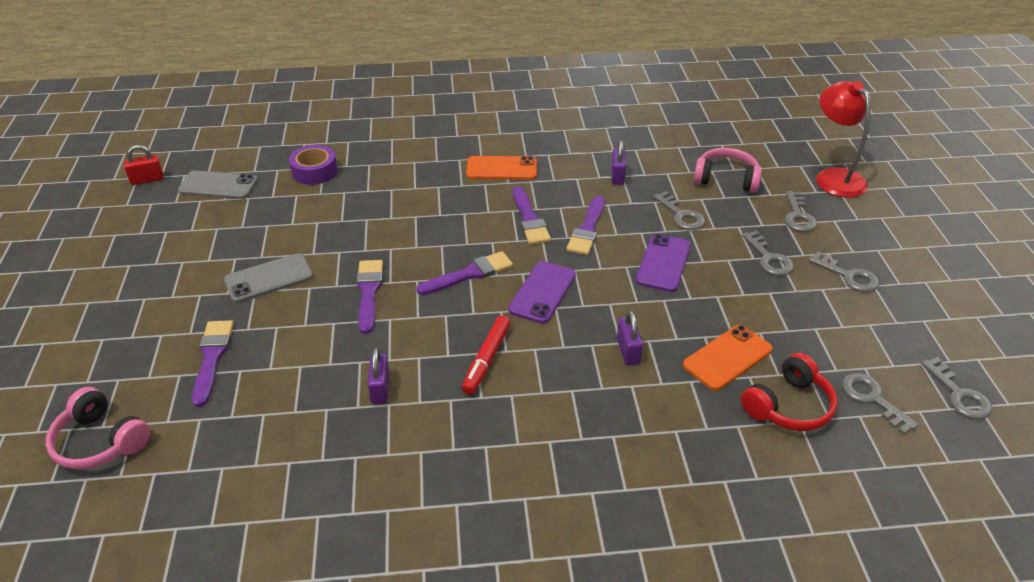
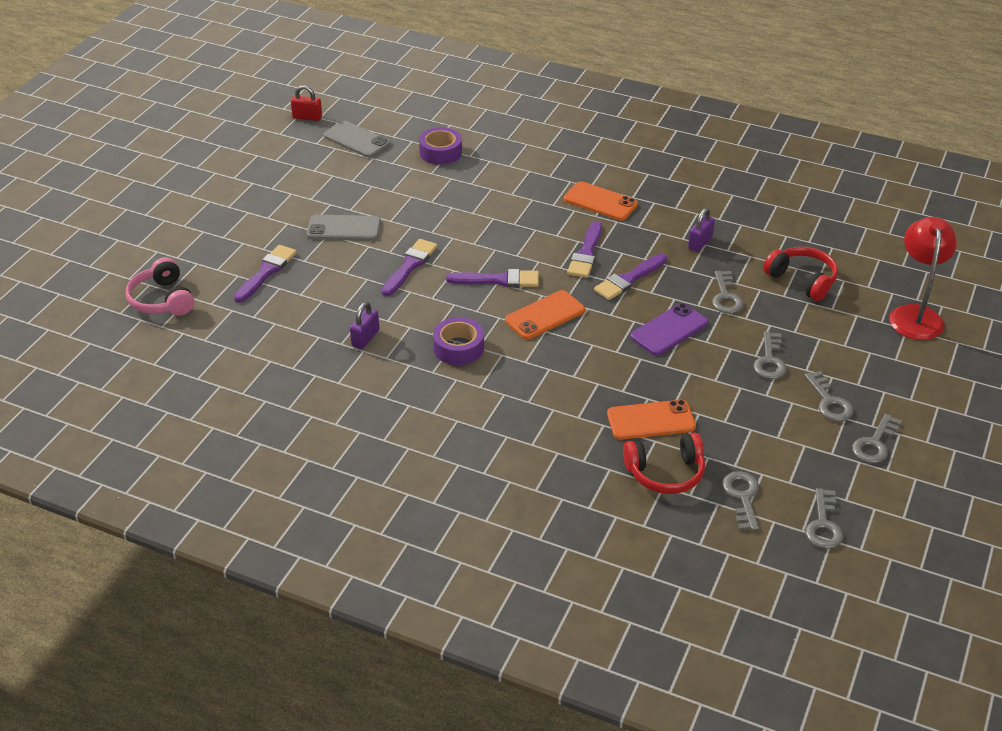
camera: 30 degrees right, 0 degrees up
(487, 359) = (458, 348): red marker -> purple tape
(542, 292) = (545, 315): purple phone -> orange phone
(628, 351) = (573, 384): purple padlock -> none
(726, 179) = (802, 280): pink headphones -> red headphones
(798, 216) = (838, 336): grey key -> grey key (875, 443)

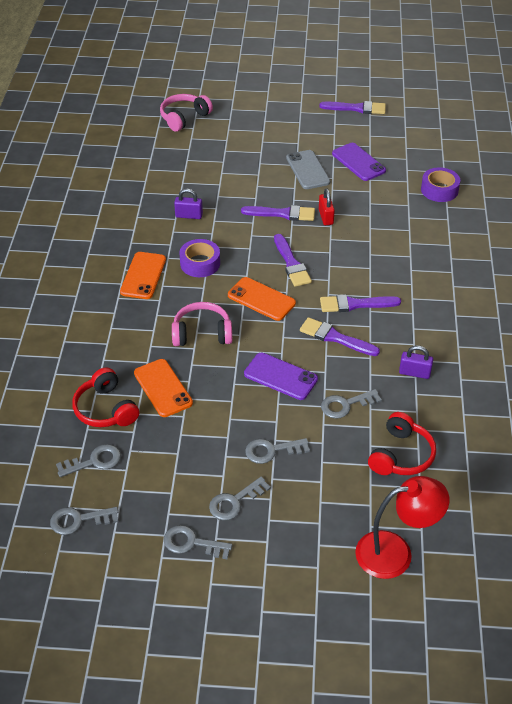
camera: 70 degrees right, 5 degrees up
(266, 272) = (237, 150): purple brush -> purple brush (356, 108)
(307, 117) = (435, 112): red padlock -> red padlock (325, 217)
(356, 190) = (358, 162): none -> purple phone
(357, 140) = (423, 144): grey phone -> none
(577, 372) = (202, 333): none -> pink headphones
(600, 202) = (434, 296): orange phone -> orange phone (143, 276)

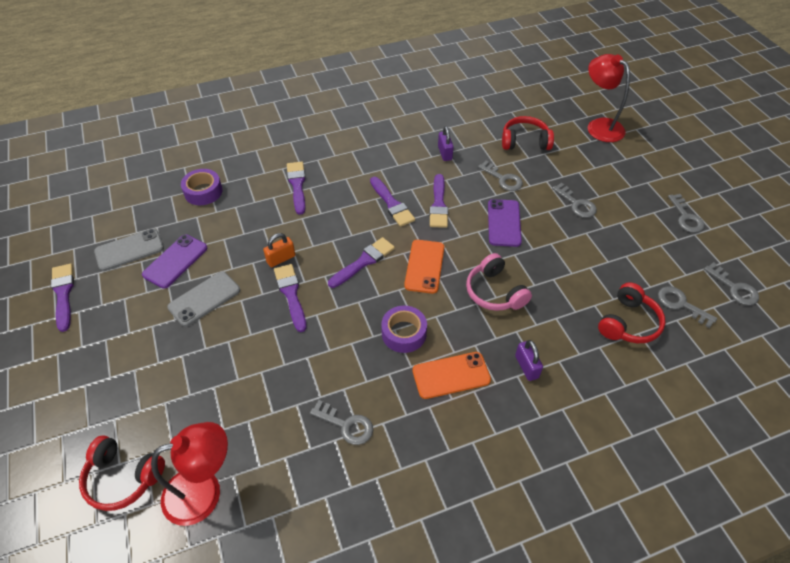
camera: 115 degrees left, 5 degrees up
(149, 145) = (204, 491): none -> red lamp
(163, 388) = (575, 293): orange phone -> none
(184, 118) = (123, 478): pink headphones -> red headphones
(189, 215) = (332, 377): purple padlock -> purple padlock (526, 367)
(235, 502) = (635, 208): grey key -> grey key (346, 425)
(325, 217) = (281, 259): red padlock -> orange padlock
(386, 142) = (129, 250): none -> grey phone
(418, 248) = (297, 185): none -> purple brush

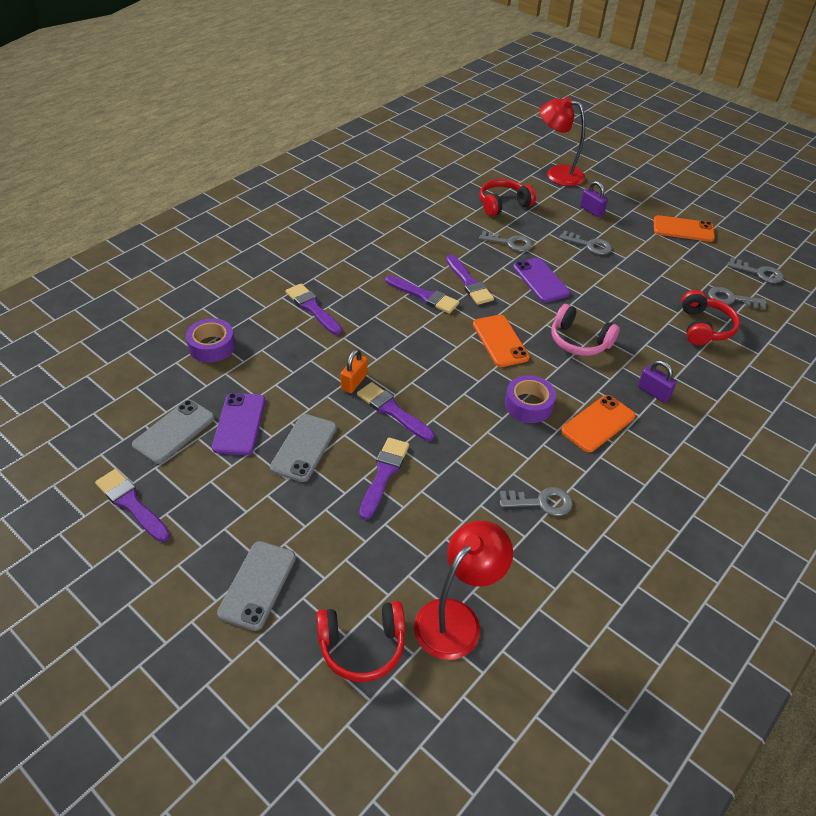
camera: 30 degrees left, 5 degrees down
(93, 394) = (257, 585): none -> grey phone
(363, 262) = (439, 356): purple brush -> purple brush (384, 474)
(445, 153) = (437, 235): purple padlock -> purple padlock (591, 211)
(686, 217) = (683, 229): grey key -> orange phone

